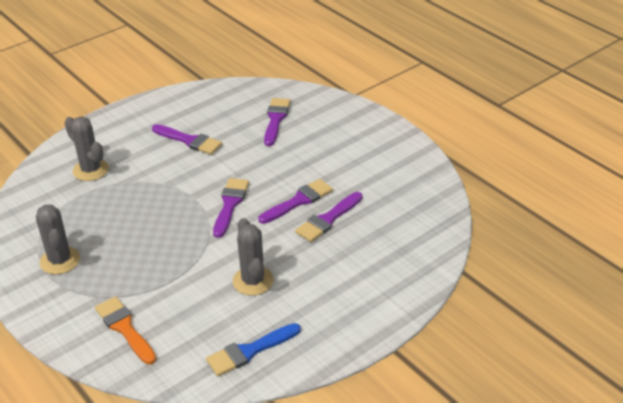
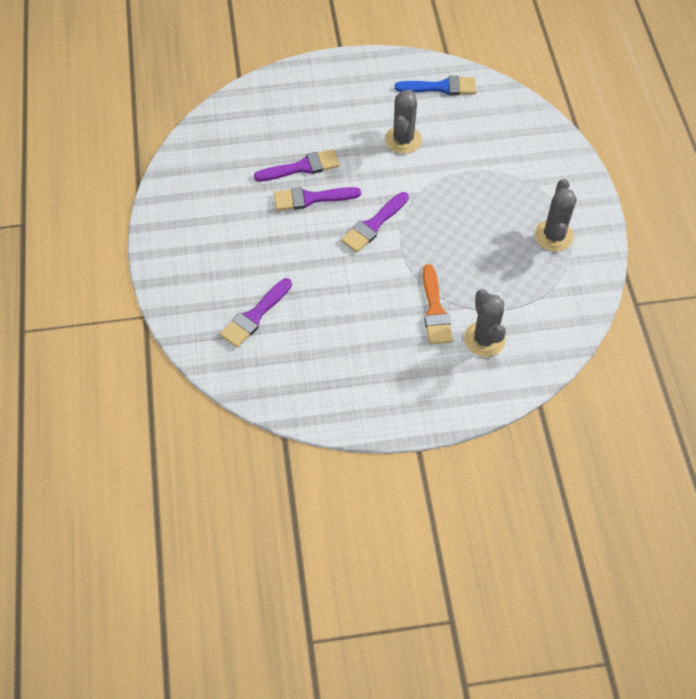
camera: 150 degrees left, 20 degrees up
(124, 328) = (523, 146): orange brush -> orange brush (435, 310)
(189, 141) = (362, 330): purple brush -> none

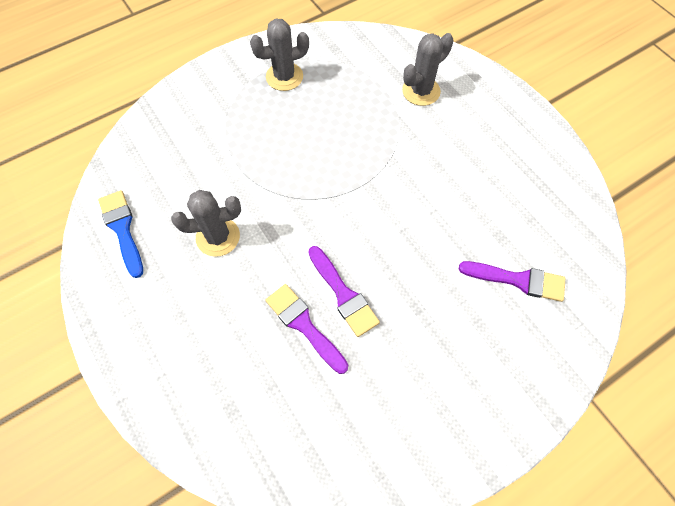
camera: 115 degrees left, 5 degrees up
(373, 225) = (347, 220): purple brush -> none
(435, 310) = (414, 134): orange brush -> none

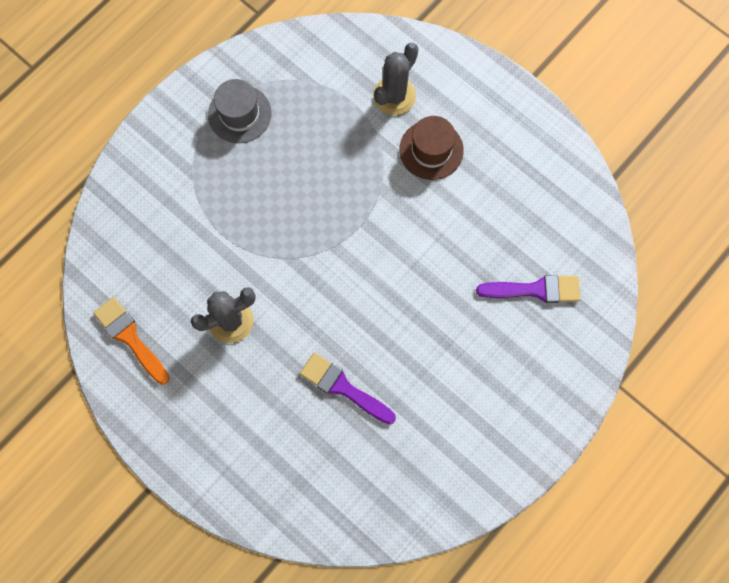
camera: 15 degrees left, 10 degrees up
(122, 229) = (130, 337): blue brush -> orange brush
(284, 77) = (239, 114): grey cactus -> grey hat
(343, 294) = (372, 348): purple brush -> none
(443, 138) = (431, 150): none -> brown hat

